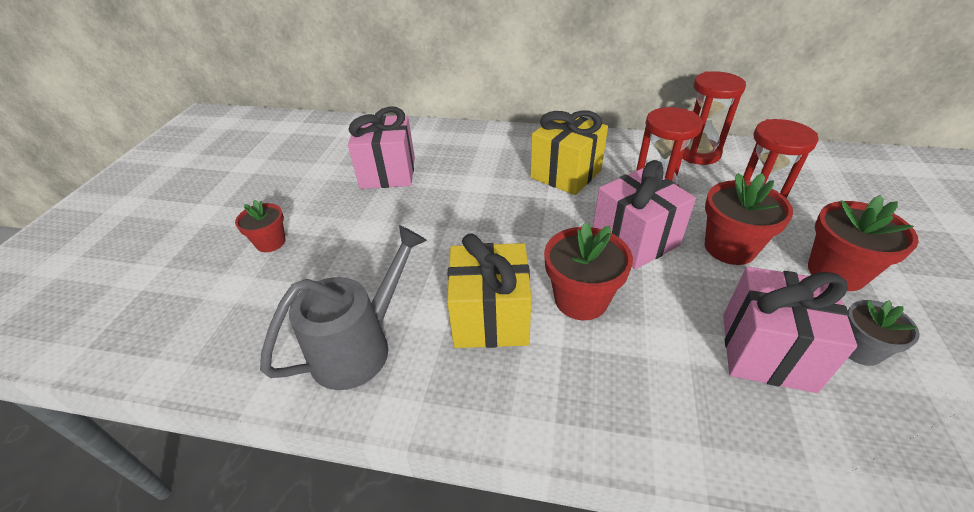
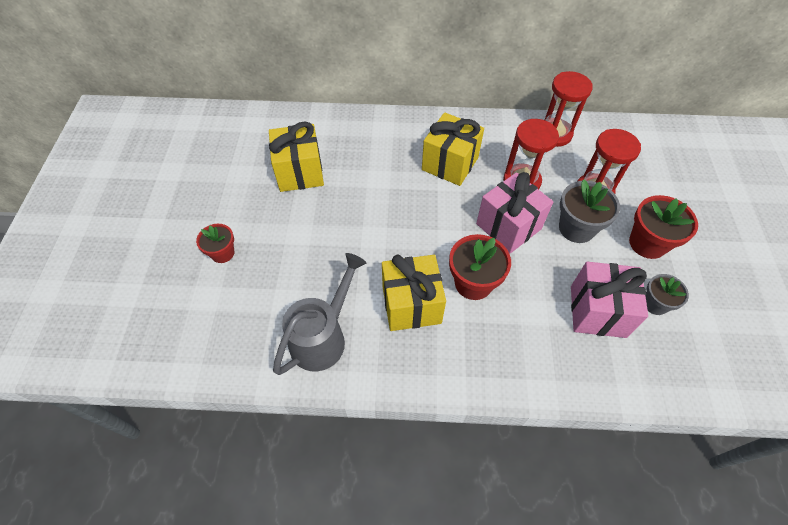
camera: 10 degrees left, 15 degrees up
(388, 173) = (300, 172): pink gift -> yellow gift
(729, 248) = (576, 228): red flower pot -> grey flower pot

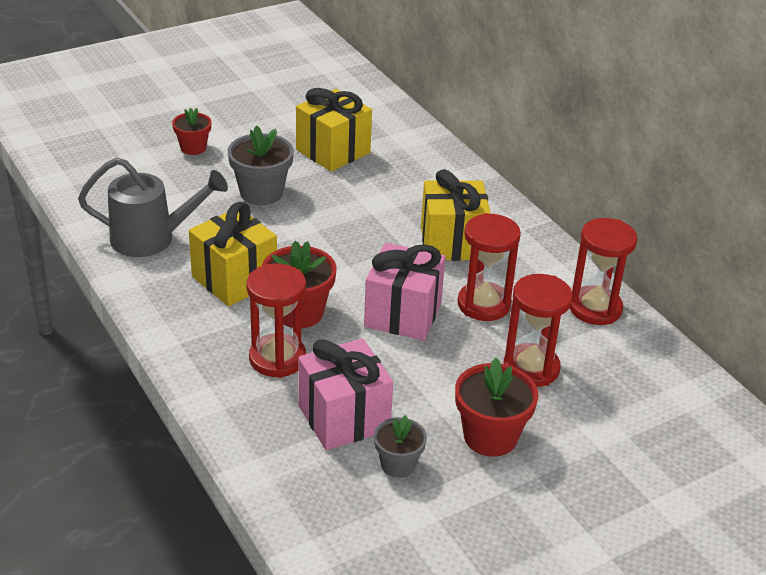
camera: 55 degrees right, 20 degrees down
(517, 320) = (277, 358): none -> red hourglass
(576, 228) = (454, 369): grey flower pot -> grey flower pot (261, 193)

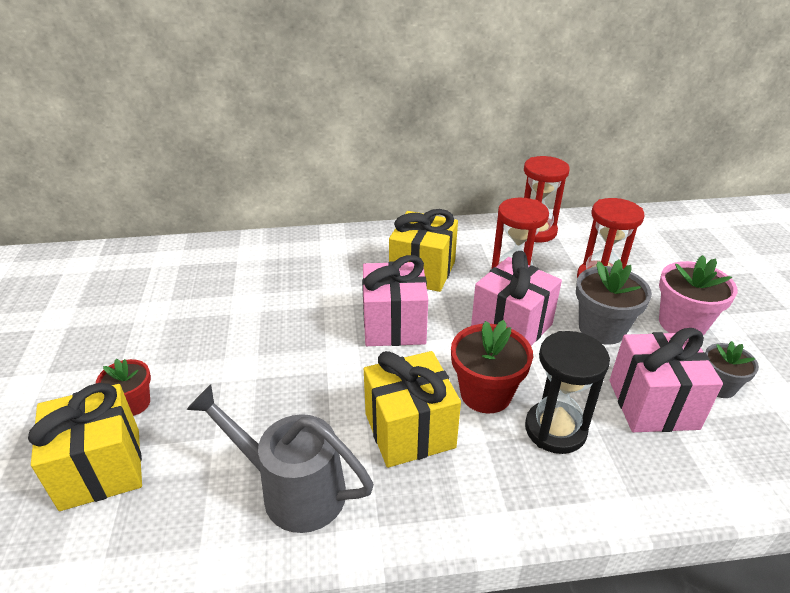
camera: 65 degrees left, 0 degrees up
(152, 239) = (292, 489): grey watering can -> grey watering can turned 90 degrees counterclockwise
(261, 193) = (266, 369): grey flower pot -> grey flower pot (601, 329)
(277, 358) = (555, 429): red hourglass -> black hourglass
(333, 151) = (234, 300): yellow gift -> yellow gift (101, 468)
(357, 244) = (394, 325): none -> pink gift
(490, 437) = (682, 323): red flower pot -> pink flower pot

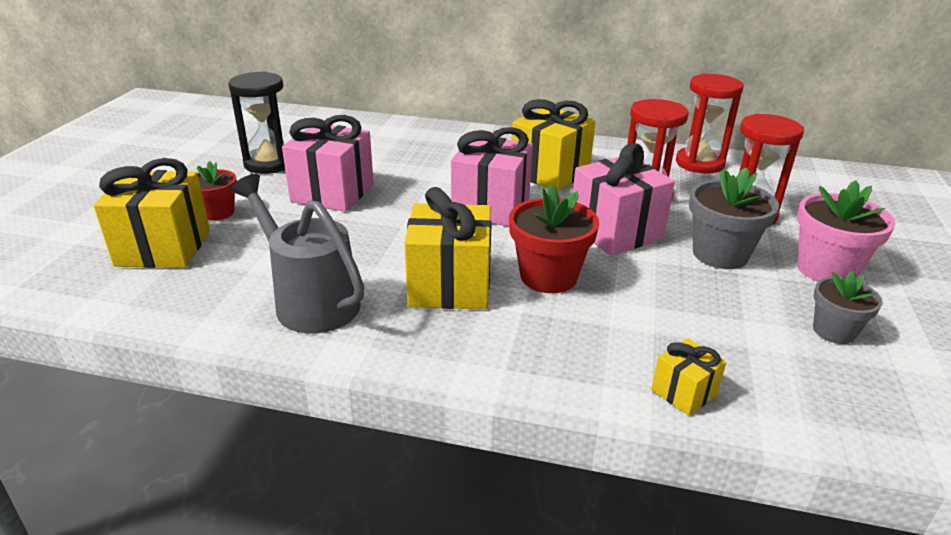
camera: 20 degrees right, 5 degrees down
(555, 429) = (604, 321): black hourglass -> black hourglass (269, 163)
(652, 487) = (683, 392): none -> yellow gift
(653, 404) = (736, 327): pink gift -> pink gift (333, 193)

